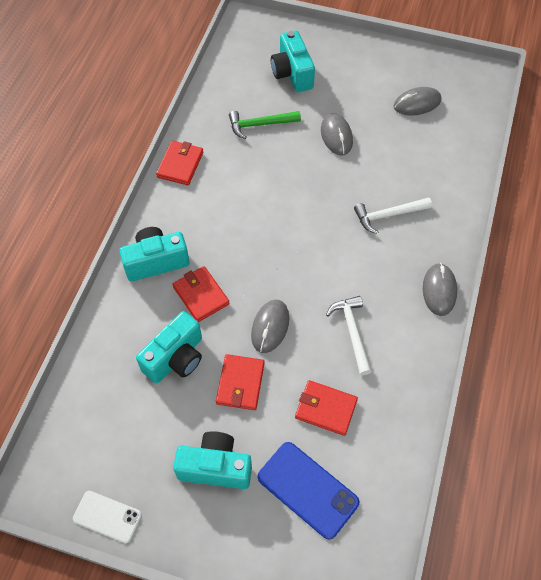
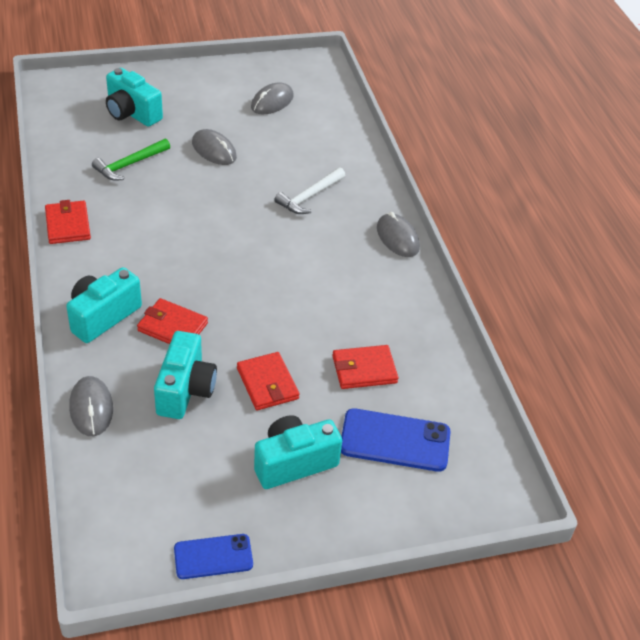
camera: 35 degrees left, 15 degrees down
(107, 517) = (213, 557): white phone -> blue phone
(270, 327) = (262, 326): grey mouse -> grey mouse (91, 408)
(352, 332) = (343, 299): white hammer -> none

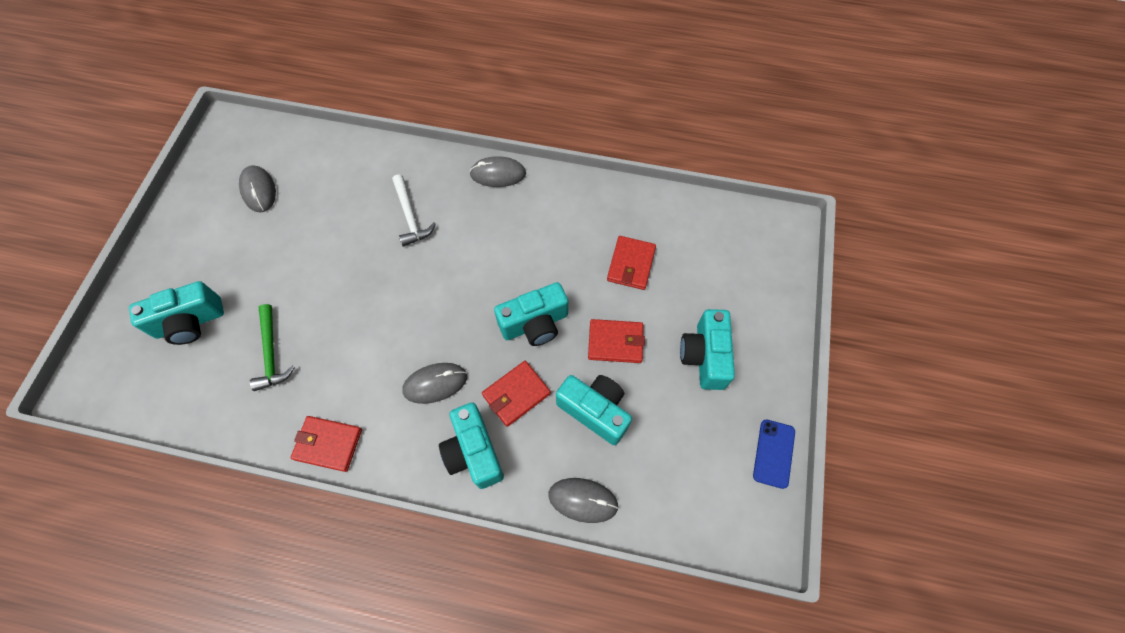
camera: 60 degrees left, 20 degrees up
(214, 150) = (298, 269): grey mouse -> grey mouse (435, 384)
(252, 317) = (535, 324): none -> turquoise camera
(395, 441) = (709, 275): blue phone -> none

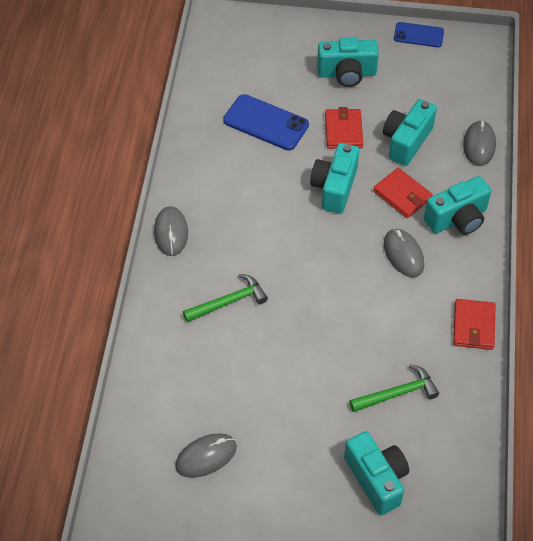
camera: 95 degrees left, 10 degrees down
(410, 216) = (229, 302): white hammer -> green hammer
(535, 324) = (334, 188): turquoise camera -> turquoise camera turned 135 degrees counterclockwise
(631, 264) = (265, 123): red wallet -> blue phone

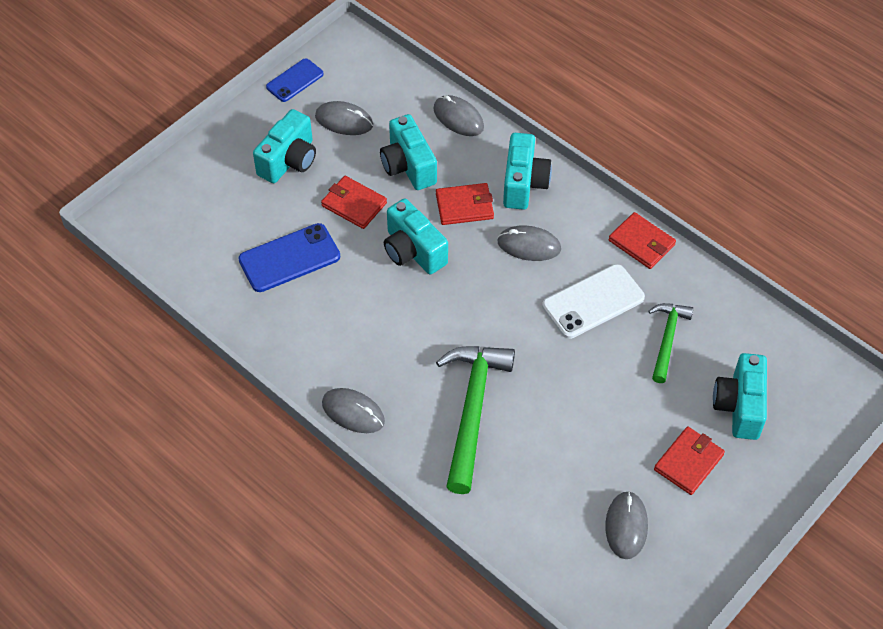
camera: 55 degrees left, 0 degrees up
(229, 302) = (472, 410): green hammer -> green hammer, size x1.72
(295, 469) = (688, 462): none -> red wallet
(376, 479) = (739, 406): turquoise camera -> turquoise camera turned 90 degrees counterclockwise
(389, 324) = (593, 302): none -> white phone
(410, 82) = (344, 121): none -> grey mouse

